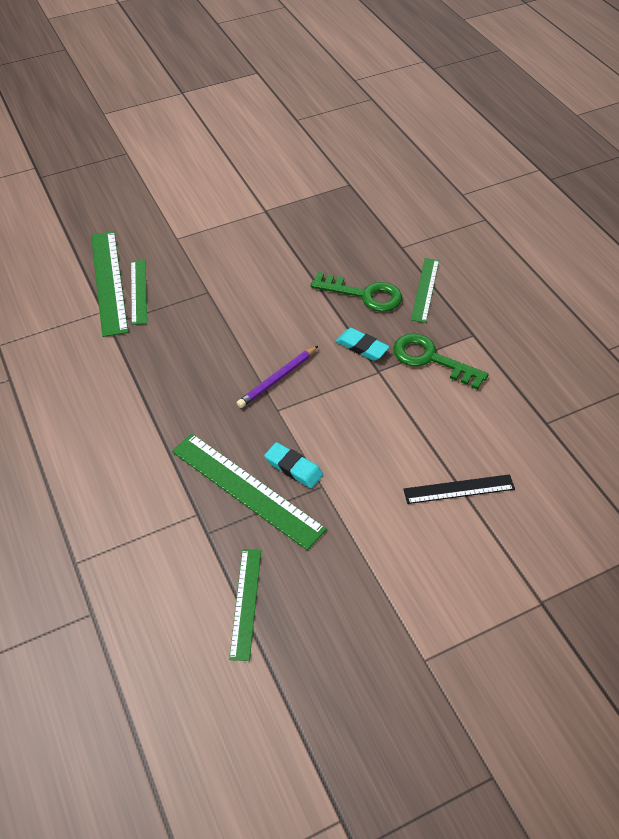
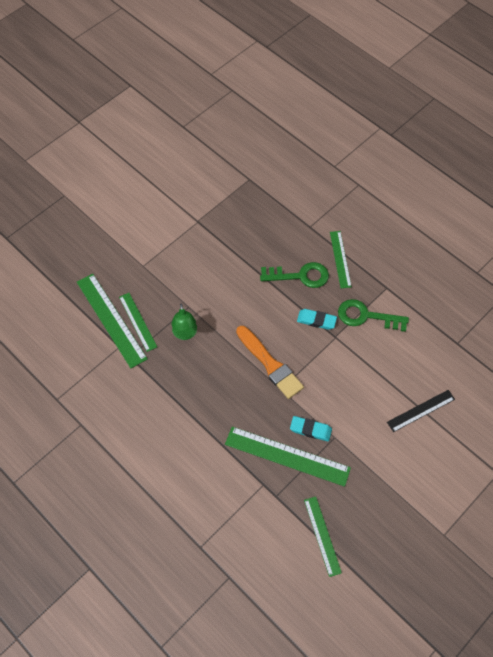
camera: 20 degrees left, 10 degrees up
(188, 318) = (185, 334): none -> green lamp
(277, 379) = (270, 364): purple pencil -> orange brush

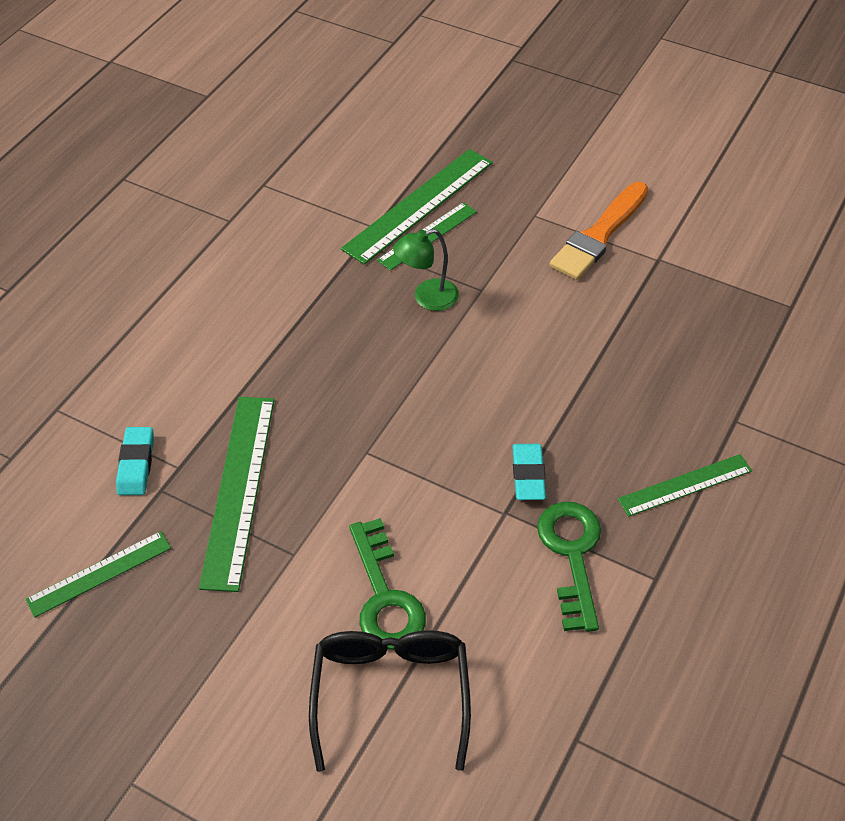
camera: 75 degrees right, 10 degrees down
(270, 364) = (410, 425): orange brush -> orange brush (599, 235)
(300, 276) = (615, 429): green key -> green key (385, 596)
(310, 430) = (298, 513): turquoise eraser -> turquoise eraser (136, 464)
(421, 411) = (391, 693): black ruler -> black glasses

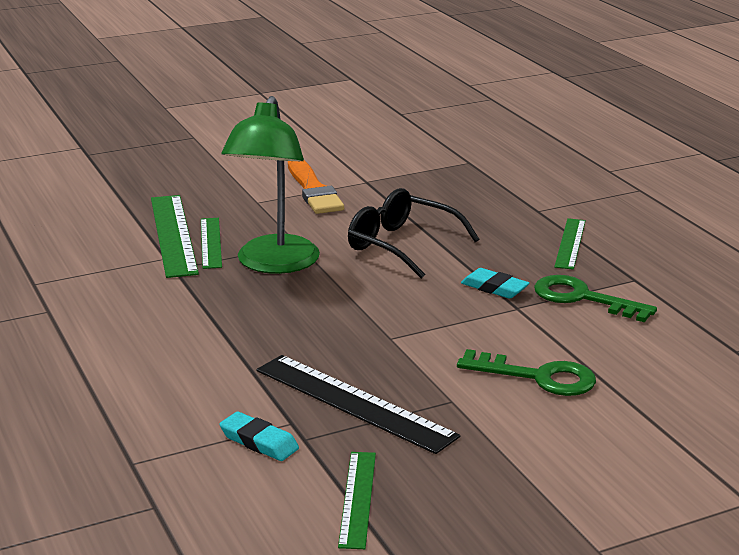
camera: 55 degrees left, 25 degrees down
(239, 489) = (354, 402): green ruler -> black ruler
(391, 693) = (629, 404): black glasses -> black glasses (401, 245)
(427, 298) = (273, 264): green lamp -> green lamp, size x1.97

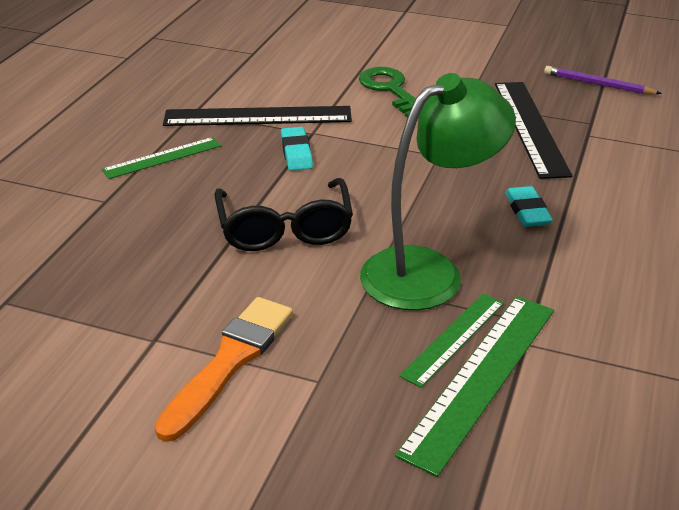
camera: 135 degrees left, 10 degrees up
(259, 442) = (623, 133): turquoise eraser -> turquoise eraser (527, 211)
(357, 498) = (598, 84): green ruler -> purple pencil
(583, 298) = (258, 117): green key -> black ruler

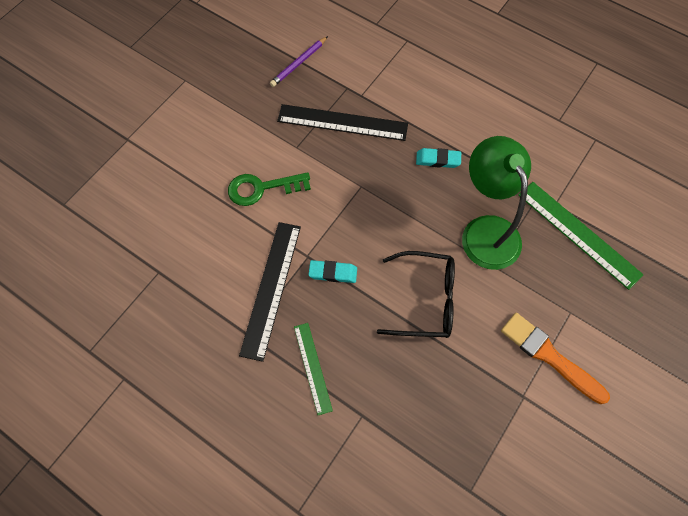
camera: 75 degrees left, 30 degrees up
(454, 338) = (546, 236): green ruler -> none

